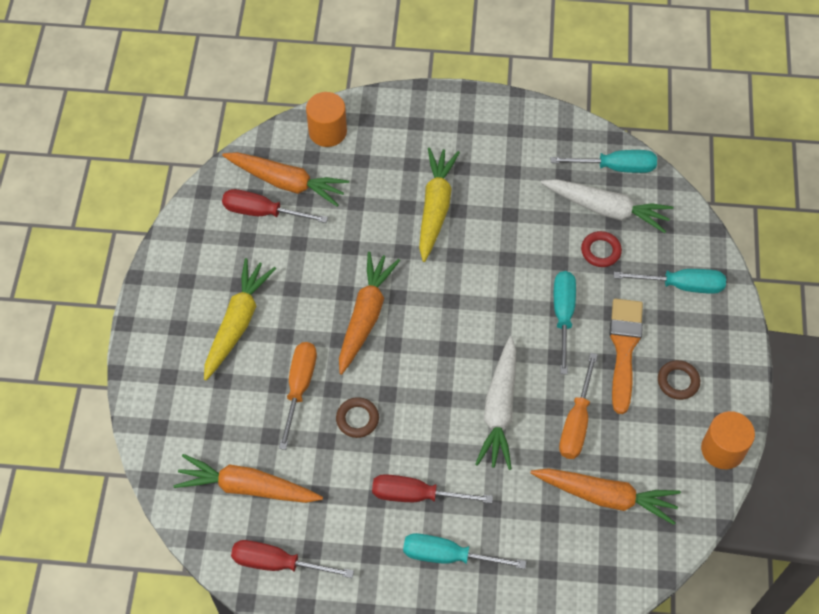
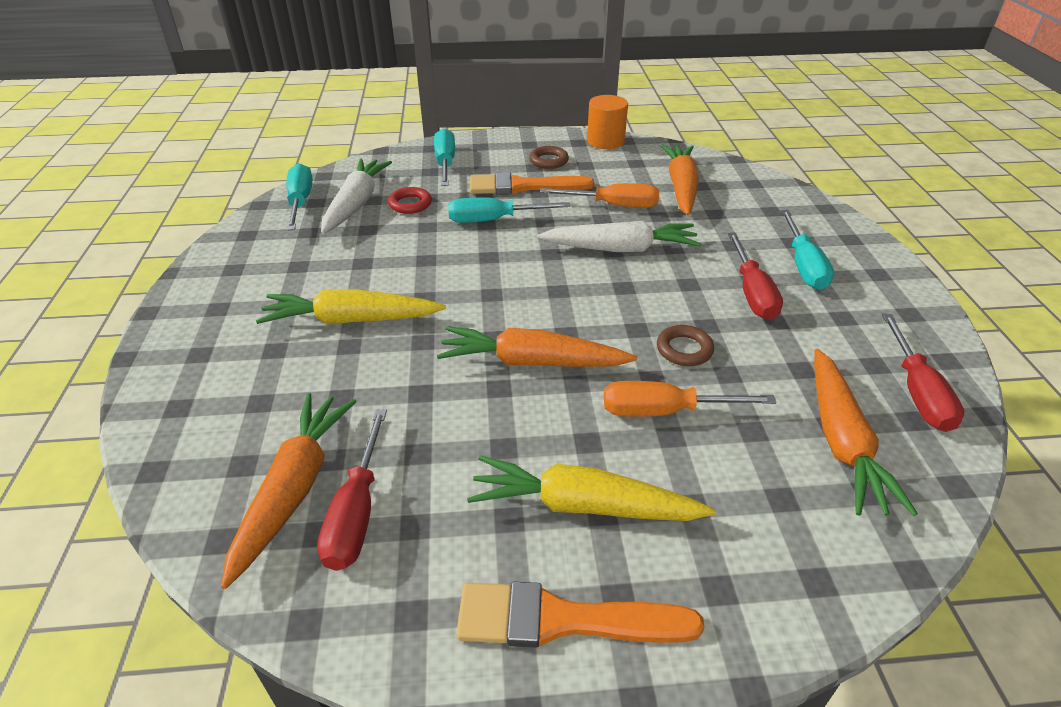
camera: 100 degrees left, 20 degrees down
(173, 299) = (563, 620): none -> orange brush
(327, 131) = (191, 451): orange cylinder -> none

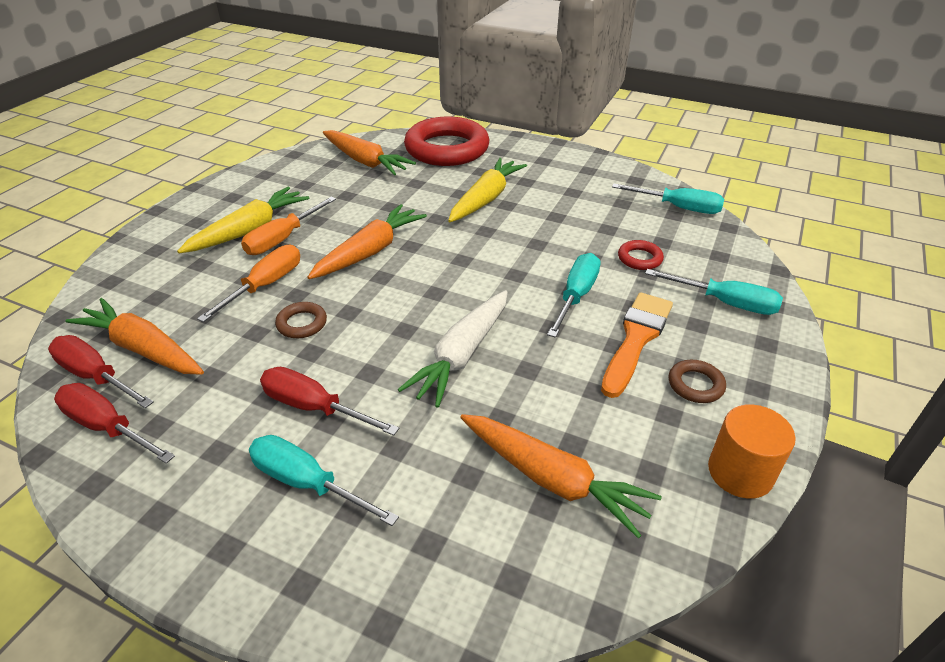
camera: 120 degrees right, 0 degrees up
(209, 410) = (447, 149): none -> red ring
(356, 203) = (658, 232): white carrot -> none
(357, 512) = (331, 173): red screwdriver -> red screwdriver (96, 376)
(563, 620) = (209, 205): orange brush -> none
(613, 205) = (548, 390): orange screwdriver -> orange screwdriver (283, 239)

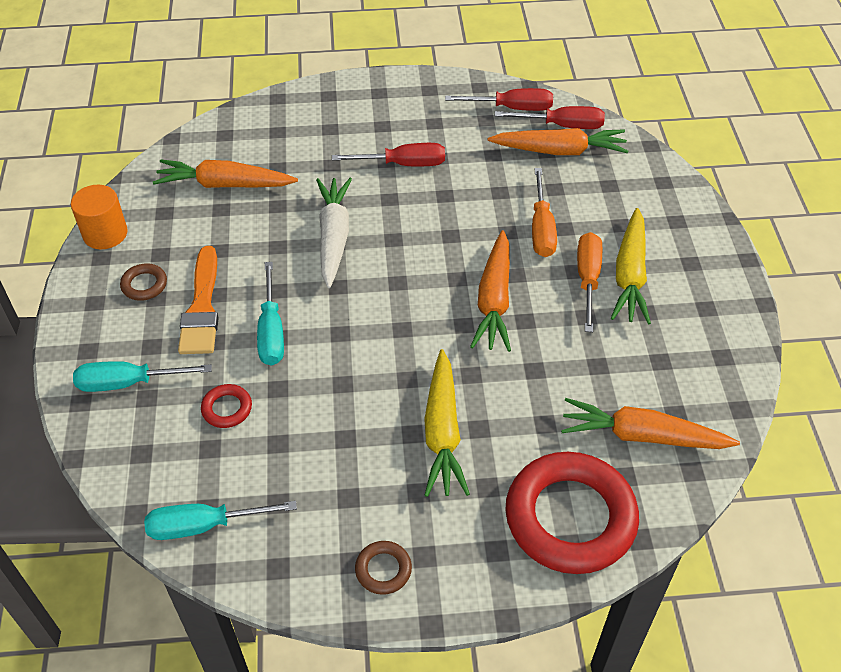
camera: 150 degrees right, 10 degrees up
(302, 323) = (475, 211): brown ring -> brown ring (383, 570)
(307, 483) = (366, 129): turquoise screwdriver -> none

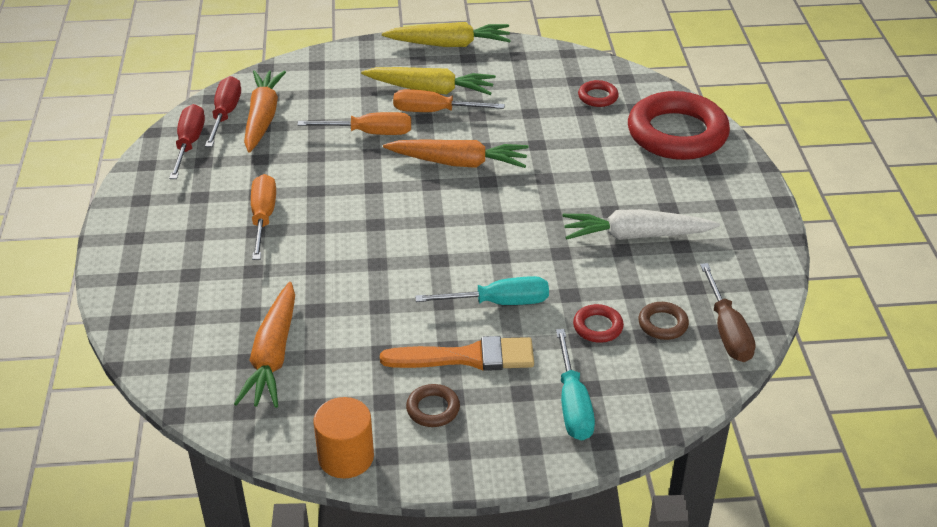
camera: 90 degrees left, 10 degrees down
(204, 525) = (727, 331): turquoise screwdriver -> brown screwdriver
(334, 236) = (368, 265): white carrot -> white carrot (635, 235)
(383, 570) = (743, 225): brown ring -> brown ring (663, 324)
(403, 164) = (263, 218): red screwdriver -> orange screwdriver
(442, 432) = (608, 194): yellow carrot -> yellow carrot (450, 44)
(641, 435) = (598, 97): orange carrot -> red ring

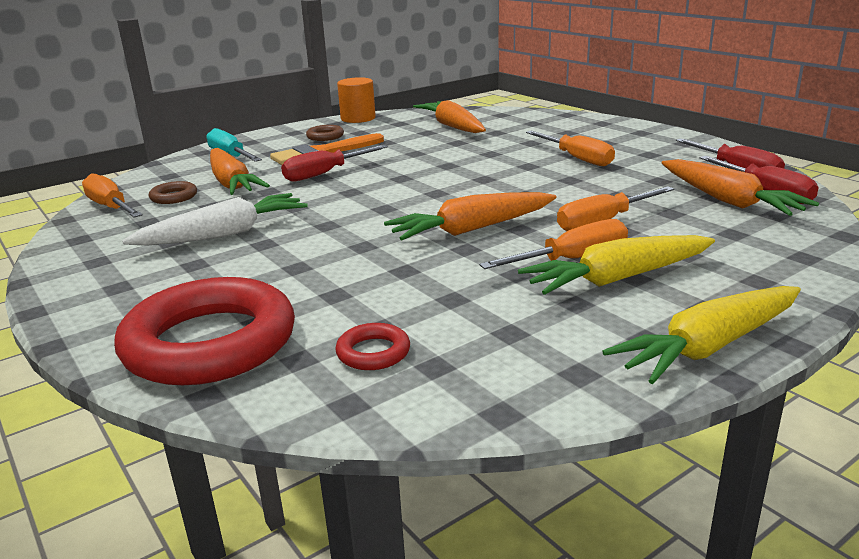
camera: 150 degrees right, 15 degrees down
(499, 302) = (325, 174): turquoise screwdriver -> red screwdriver
(597, 327) = (232, 183): red ring -> orange carrot
(727, 331) = (111, 207): brown screwdriver -> orange screwdriver

